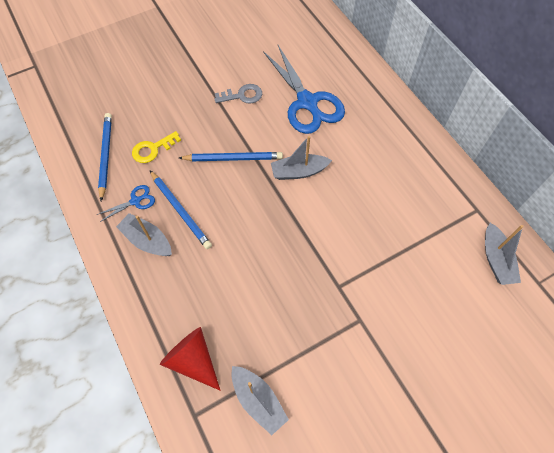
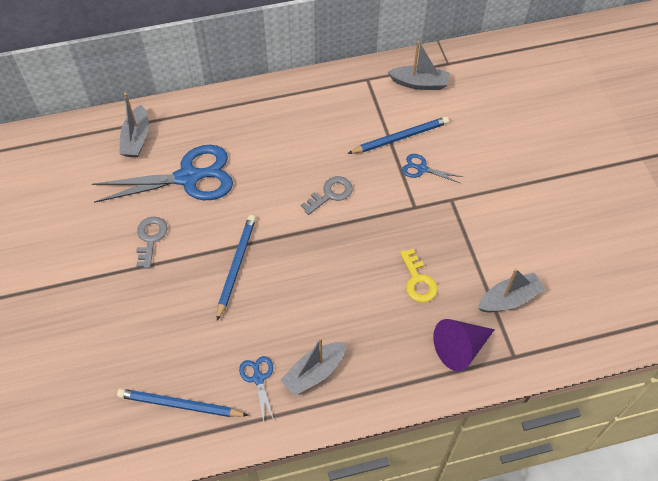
camera: 75 degrees left, 5 degrees down
(152, 149) = (191, 349): yellow key -> yellow key (418, 281)
(180, 210) = (287, 332): blue pencil -> blue pencil (400, 137)
(193, 359) = (460, 348): red cone -> purple cone
(299, 172) = (276, 208): grey boat -> grey boat (136, 139)
(328, 210) = (330, 194): none -> grey key
(387, 284) = (422, 169): none -> blue scissors

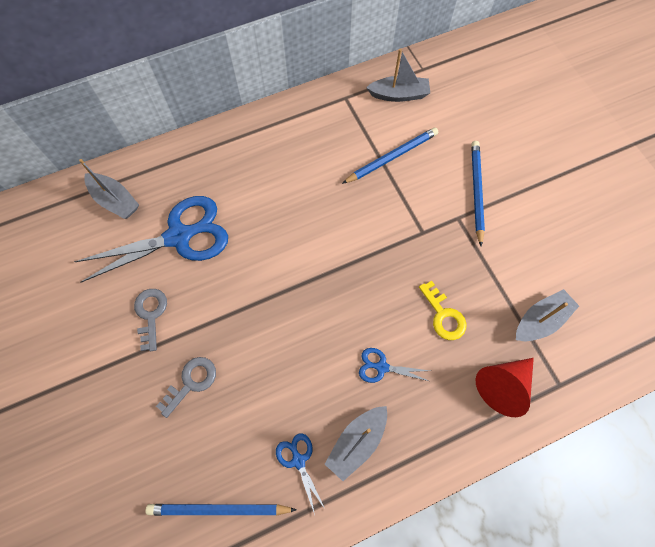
camera: 10 degrees left, 10 degrees up
(136, 139) = (115, 200): grey boat -> grey boat turned 45 degrees counterclockwise
(236, 266) = (249, 331): blue pencil -> blue pencil (476, 191)
(330, 194) = (333, 231): grey key -> grey key (191, 382)
(422, 169) = (421, 188): blue scissors -> blue scissors (382, 367)
(460, 348) = (503, 386): purple cone -> red cone

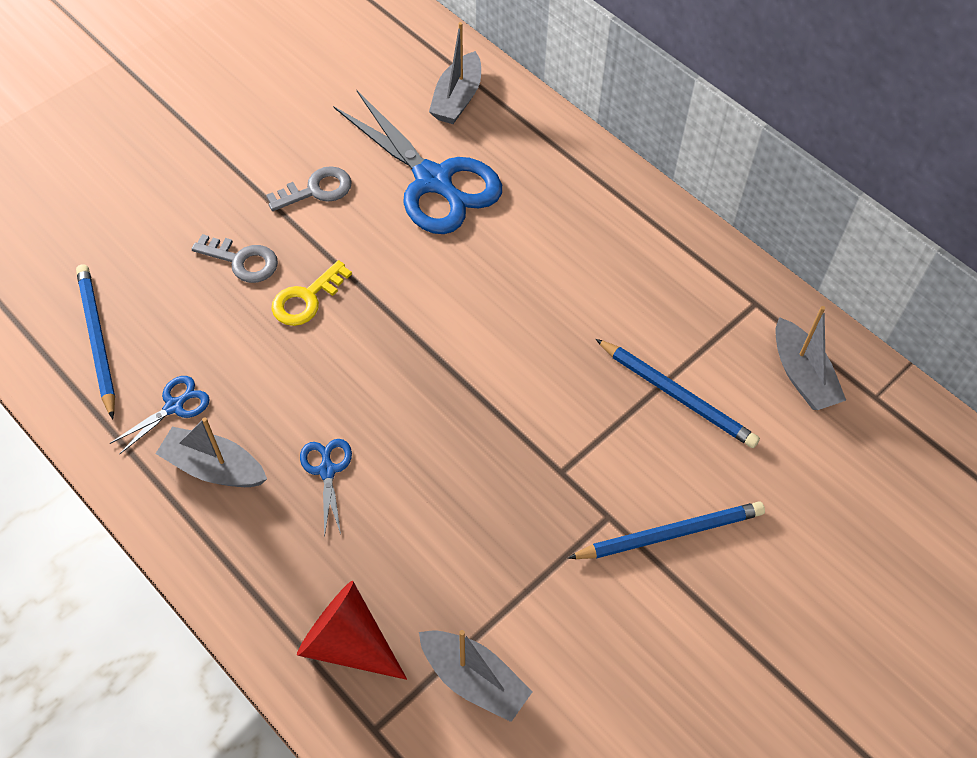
camera: 70 degrees right, 10 degrees down
(443, 315) = (432, 533): yellow key -> yellow key (306, 299)

